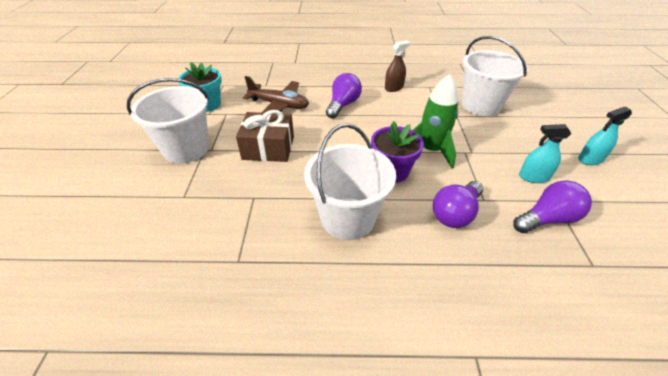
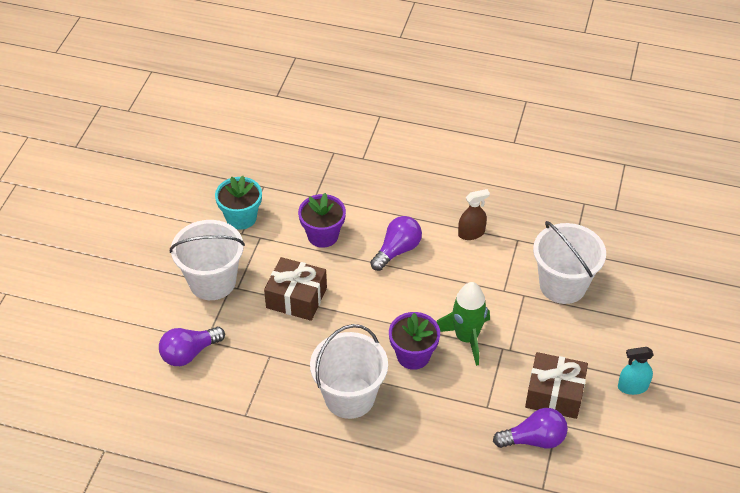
camera: 15 degrees right, 5 degrees up
(279, 105) = (323, 235): brown plane -> purple flower pot
(455, 213) = (451, 415): purple light bulb -> purple light bulb (189, 353)
(533, 177) = (554, 394): turquoise spray bottle -> brown gift

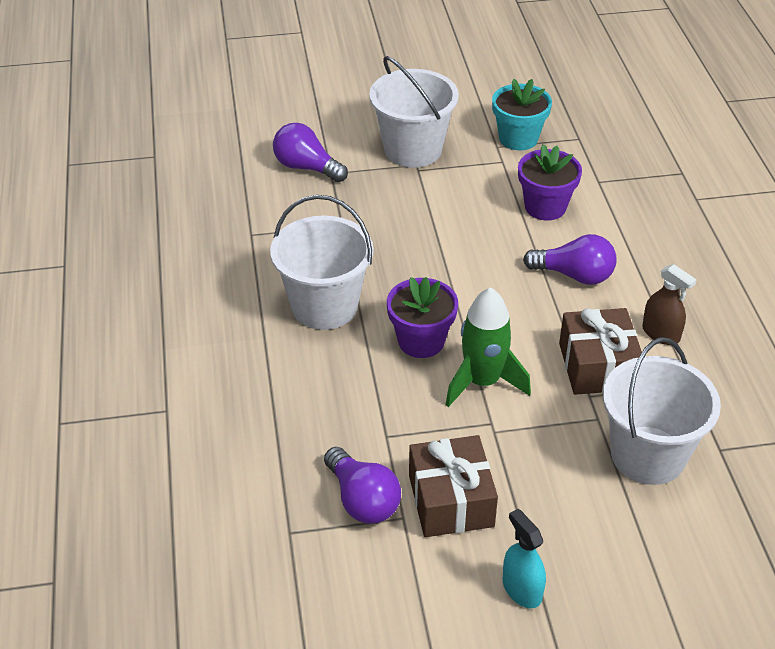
camera: 65 degrees right, 5 degrees down
(296, 298) = (437, 217): brown gift -> brown gift (597, 366)

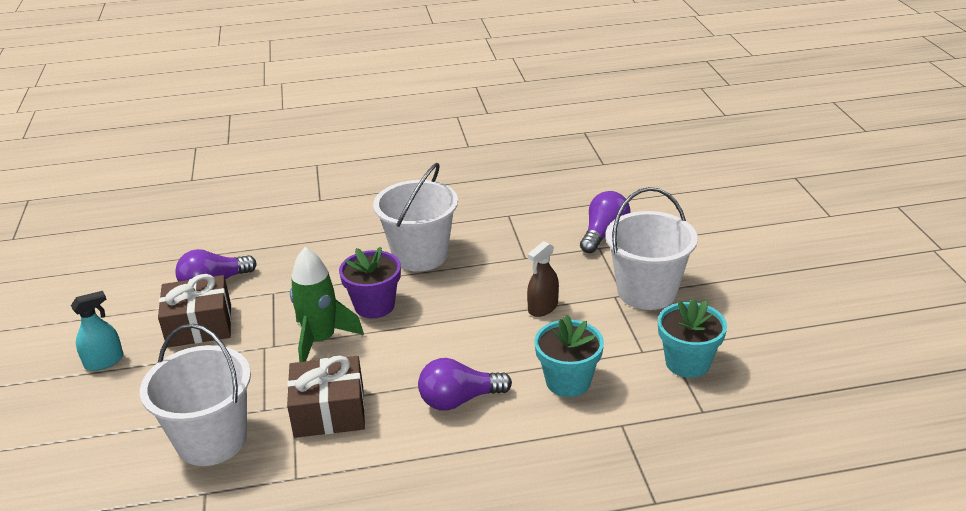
camera: 90 degrees right, 10 degrees down
(545, 207) = (568, 381): purple flower pot -> turquoise flower pot
(574, 275) = (459, 400): purple light bulb -> purple light bulb turned 60 degrees clockwise
(661, 333) = (368, 460): brown spray bottle -> brown spray bottle (543, 307)

